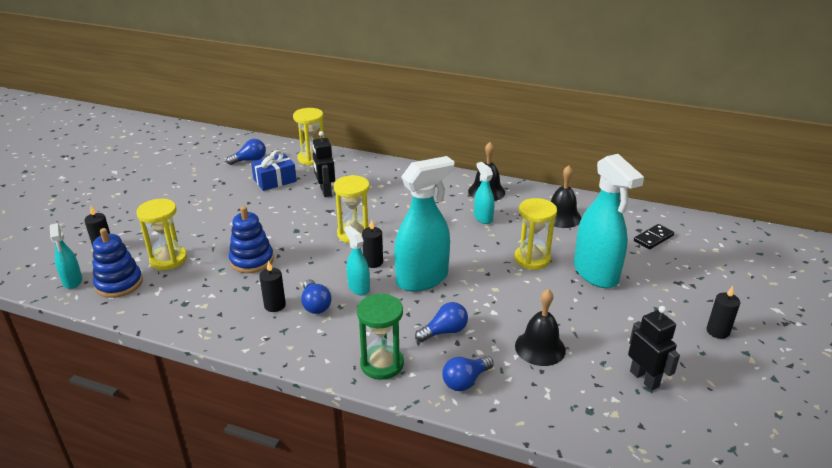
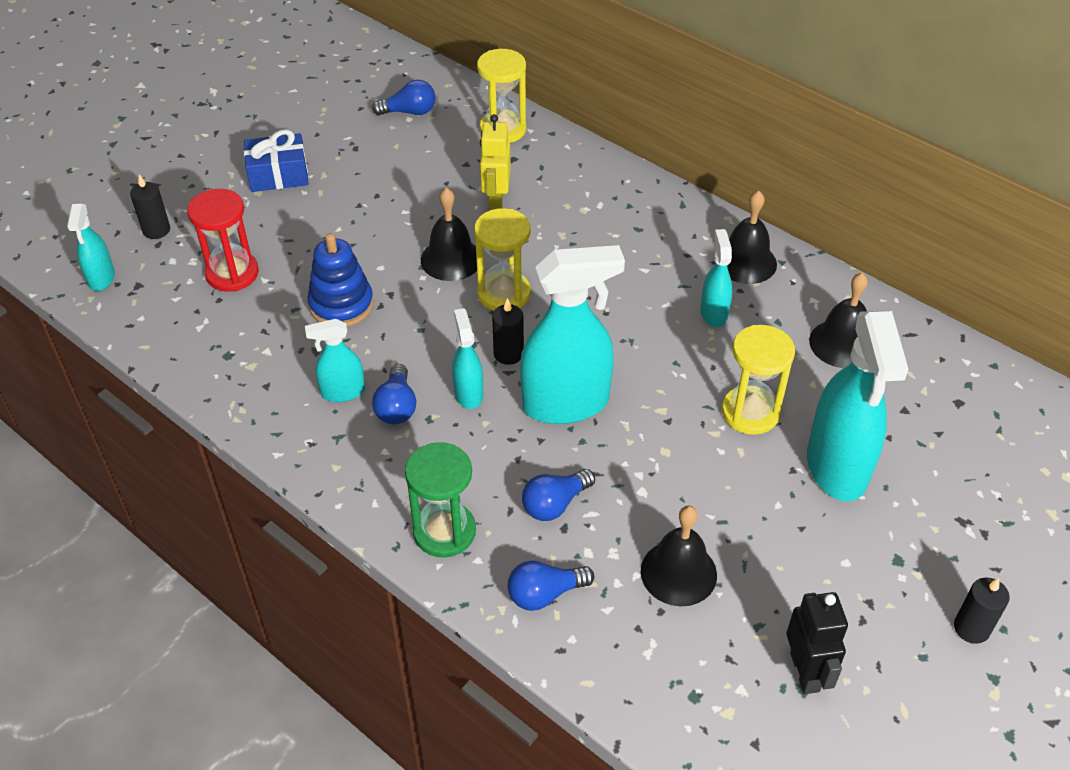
camera: 20 degrees right, 15 degrees up
(119, 284) = (157, 298): blue stacking toy -> none
(168, 259) = (232, 273): yellow hourglass -> red hourglass
(275, 180) = (430, 161): blue gift -> blue gift (278, 175)
(275, 305) = (342, 392): black candle -> turquoise spray bottle
(312, 224) = (451, 259): none -> black bell
(325, 191) = (496, 201): black robot -> yellow robot
(444, 331) = (555, 504): blue light bulb -> blue light bulb turned 150 degrees clockwise
(653, 238) = (973, 426): black domino -> none

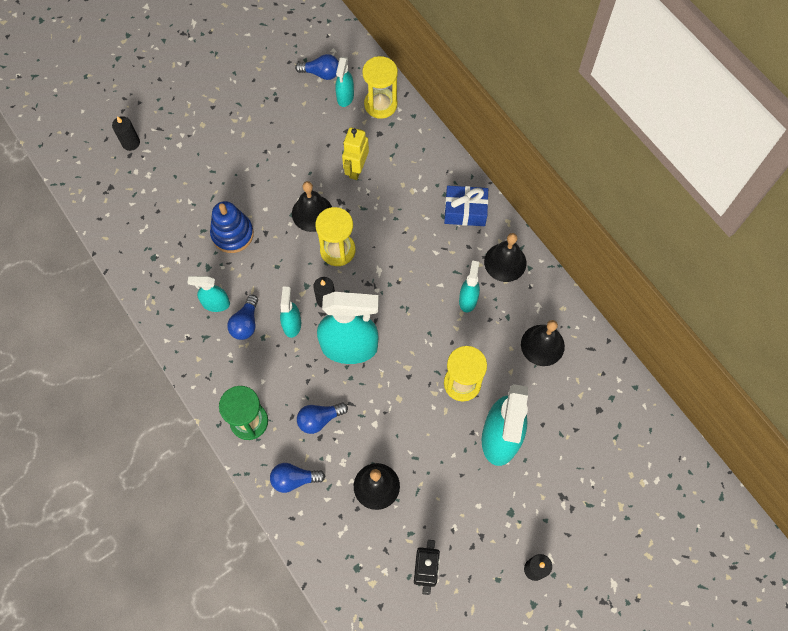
camera: 15 degrees right, 20 degrees up
(101, 278) = (89, 176): turquoise spray bottle -> turquoise spray bottle (345, 97)
(232, 273) = (170, 191): red hourglass -> none
(278, 175) = (219, 112): blue gift -> blue gift (465, 211)

